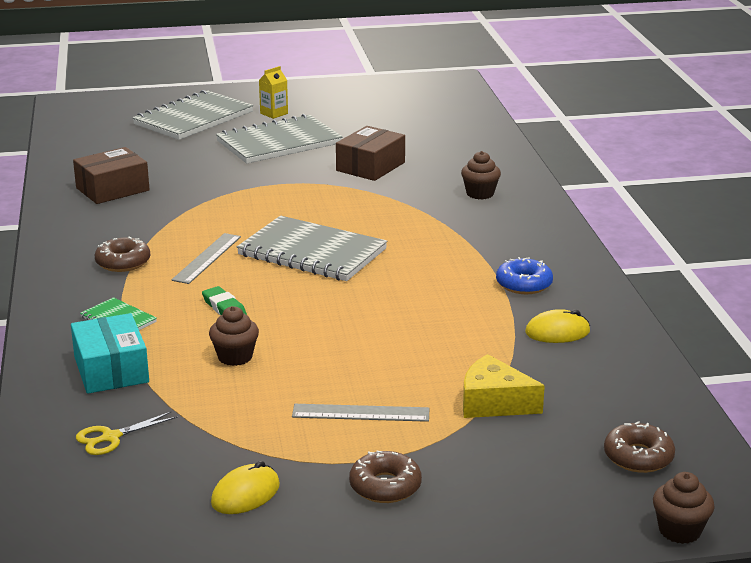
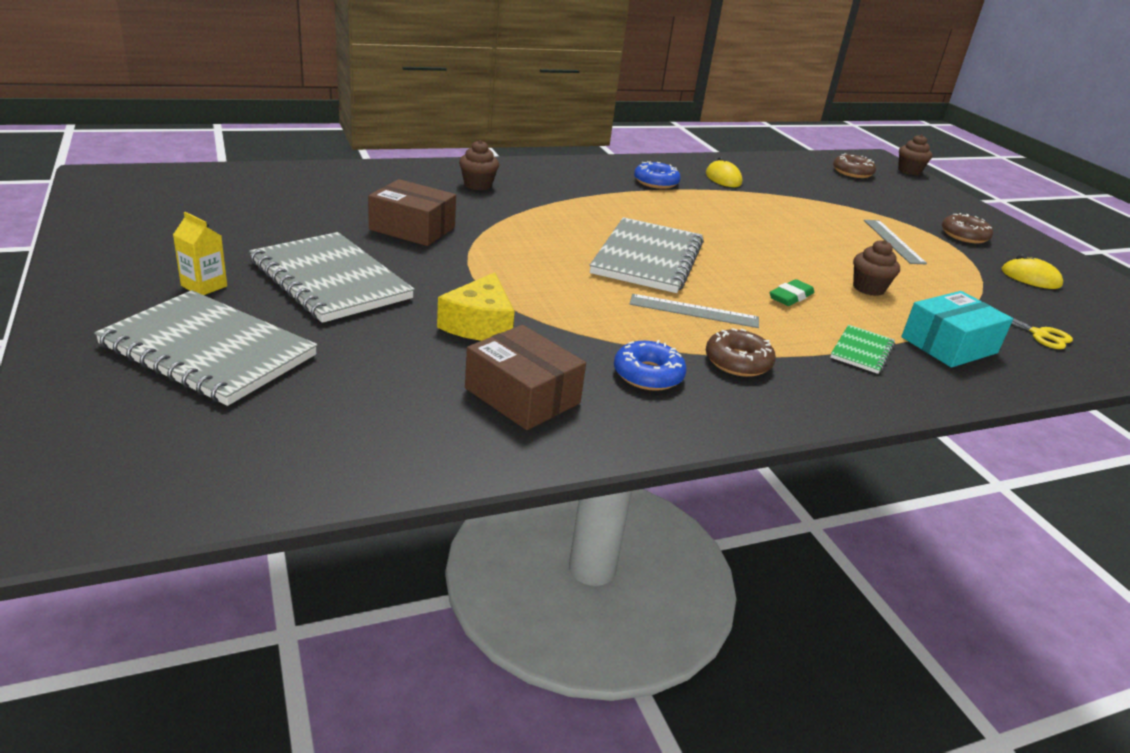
camera: 105 degrees left, 5 degrees up
(119, 228) = (648, 375): none -> blue donut
(493, 403) = (835, 202): yellow cheese -> yellow cheese (479, 325)

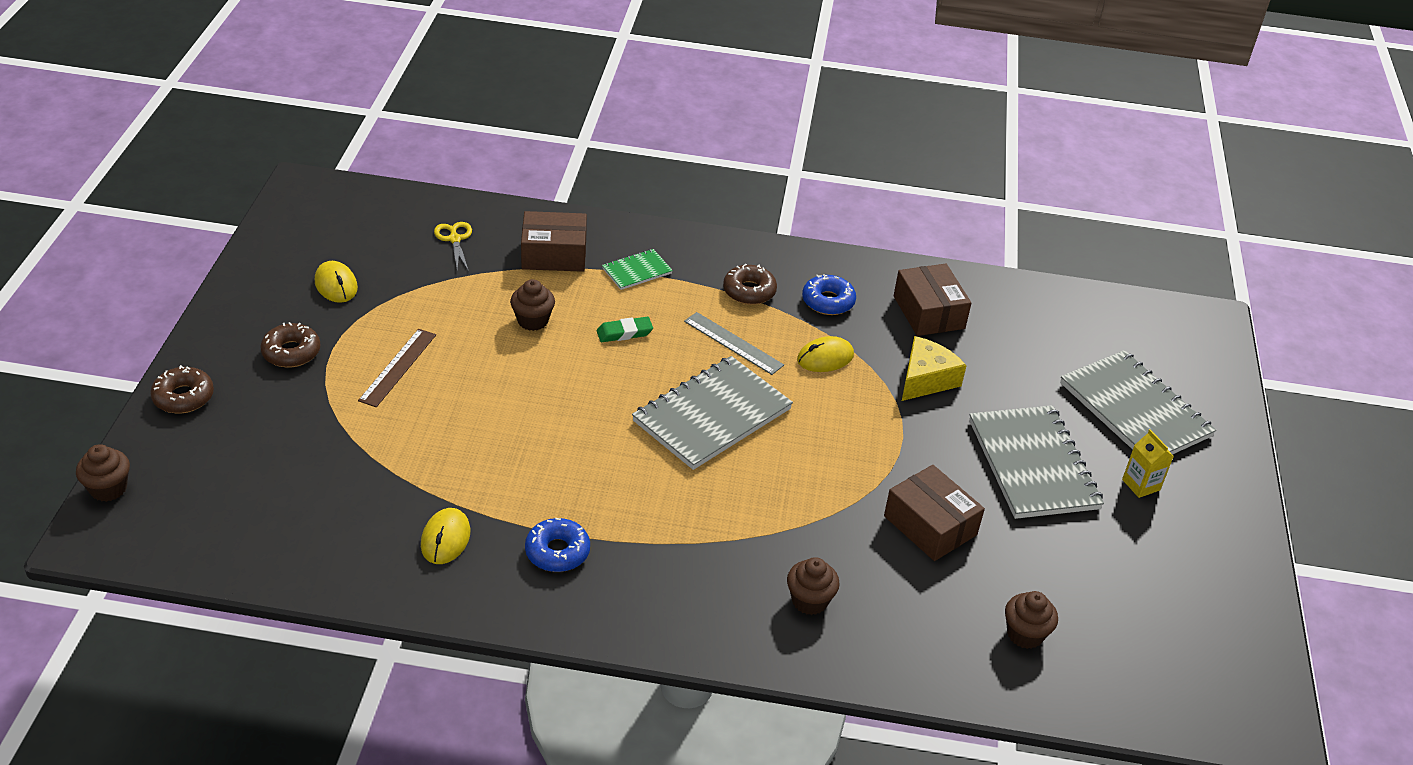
camera: 150 degrees left, 10 degrees up
(310, 191) = (1025, 634): none -> brown cupcake
(597, 319) = (825, 358): none -> yellow mouse
(852, 172) = (213, 507): brown donut -> brown donut (183, 397)
(893, 241) = (397, 367): grey ruler -> brown ruler
(949, 345) = (554, 254): turquoise box -> brown box

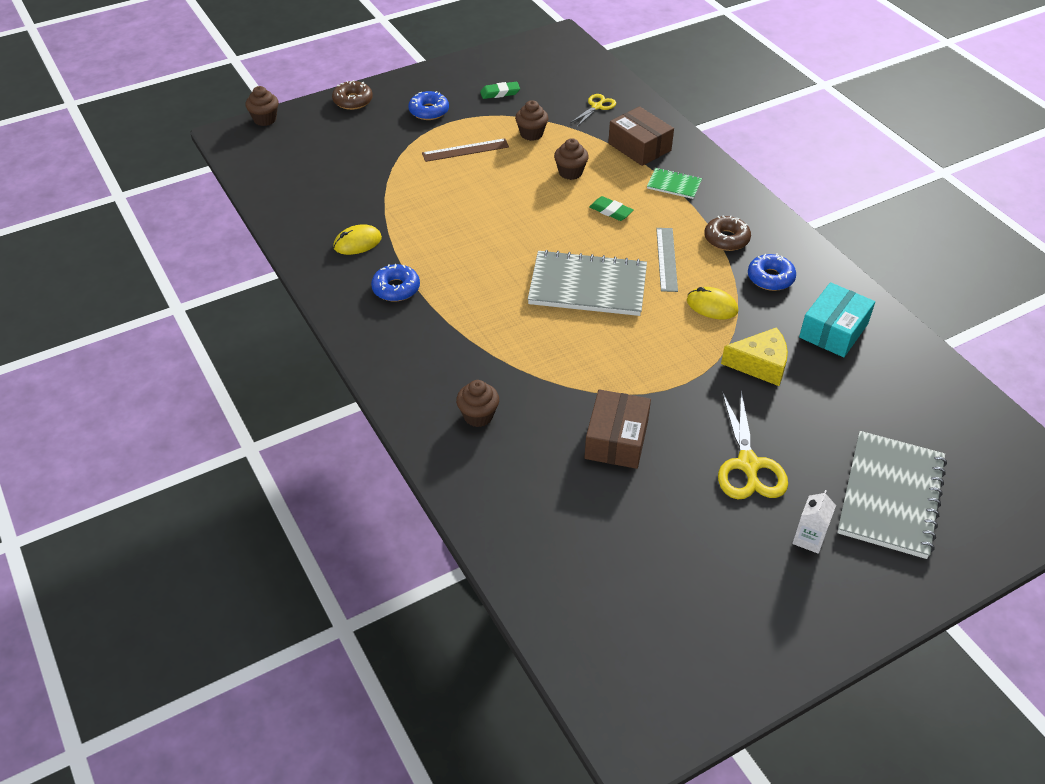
camera: 55 degrees right, 5 degrees up
(291, 352) = (429, 111): brown donut -> blue donut
(336, 285) = (500, 93): yellow mouse -> green eraser
(928, 312) = (833, 330): brown box -> turquoise box
(1025, 634) = (570, 542): brown cupcake -> brown cupcake (531, 134)
(1033, 464) = (748, 464): grey notebook -> yellow scissors
(1141, 485) = (809, 538): yellow carton -> white carton

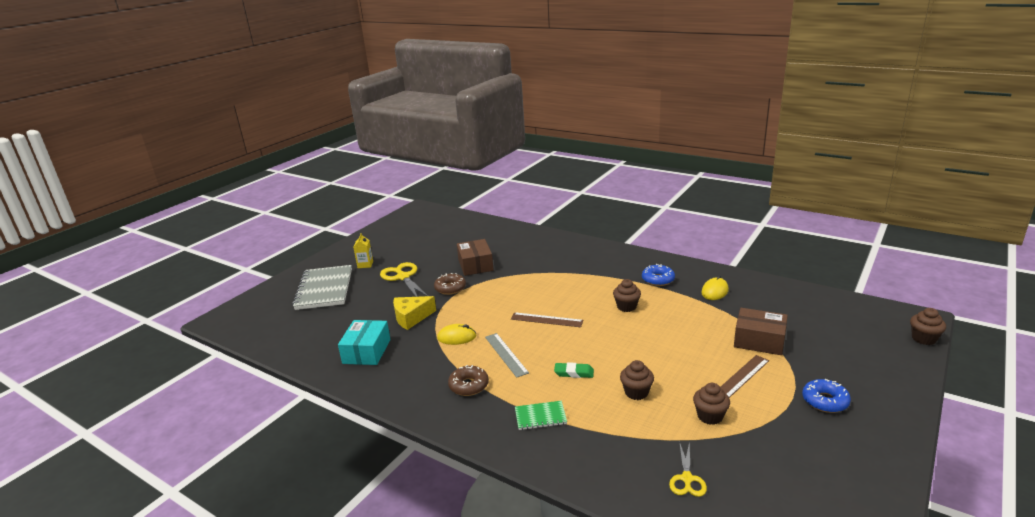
camera: 155 degrees right, 20 degrees down
(353, 101) = (899, 383): brown donut -> brown donut (450, 288)
(478, 416) = (550, 252): brown cupcake -> brown cupcake (626, 307)
(500, 93) = (798, 452): green eraser -> none
(587, 286) = (546, 320): grey notebook -> brown ruler
(639, 147) = (601, 445): brown box -> brown box (759, 341)
(770, 278) = (422, 369): blue donut -> none
(809, 538) = (365, 264): white carton -> yellow carton

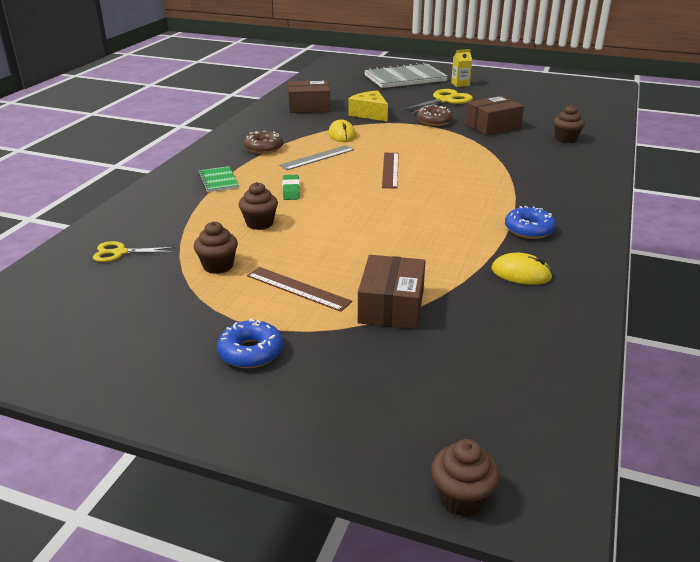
camera: 75 degrees right, 5 degrees up
(367, 351) = (309, 107): turquoise box -> brown box
(626, 307) = (441, 211): brown cupcake -> brown cupcake (565, 139)

